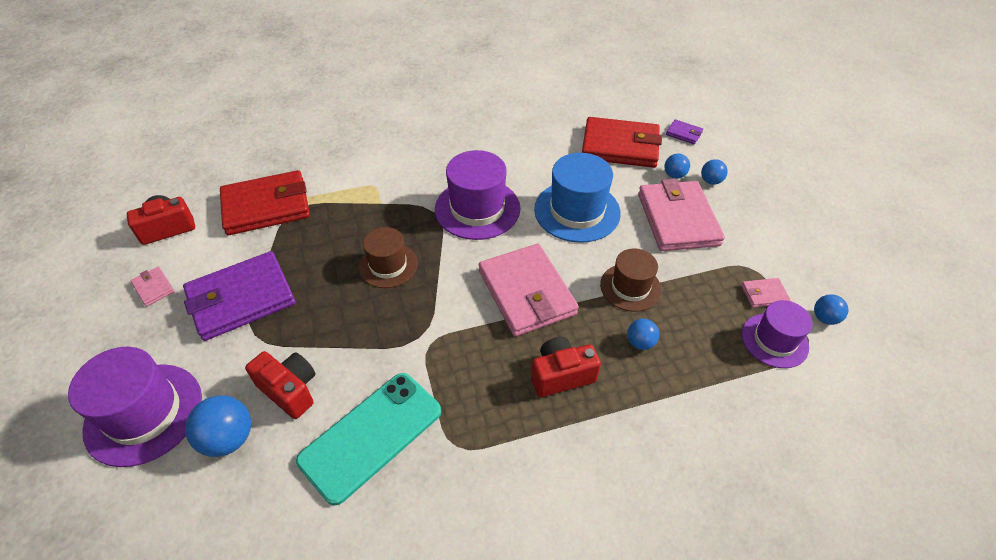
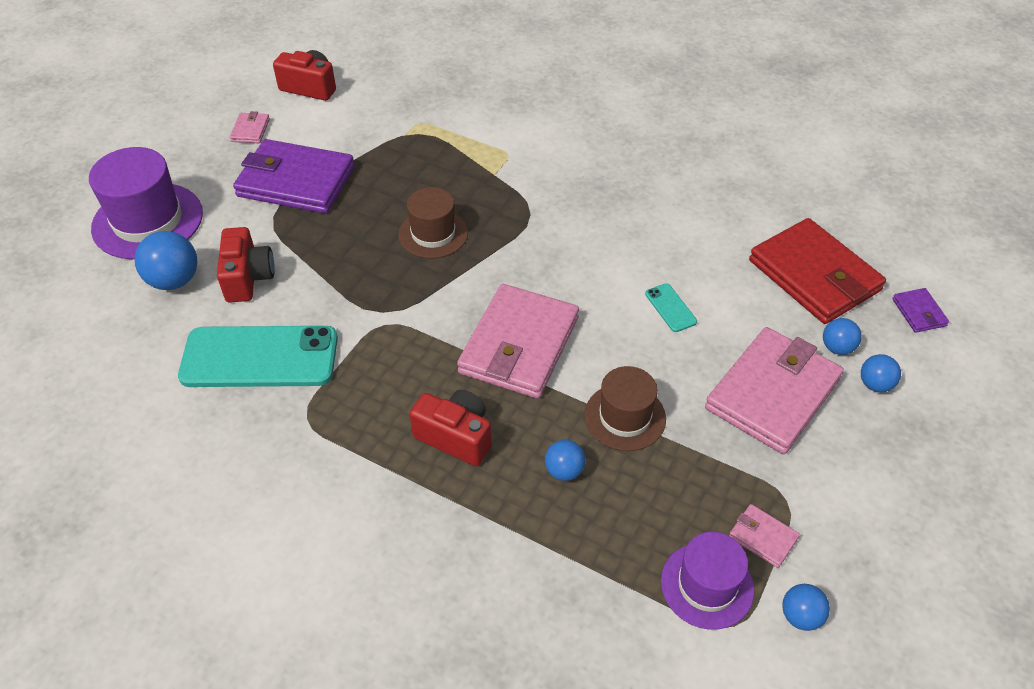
camera: 45 degrees right, 0 degrees up
(266, 206) = (399, 116): red wallet -> none
(477, 209) = (574, 238): purple hat -> none
(577, 211) = (670, 308): blue hat -> turquoise phone

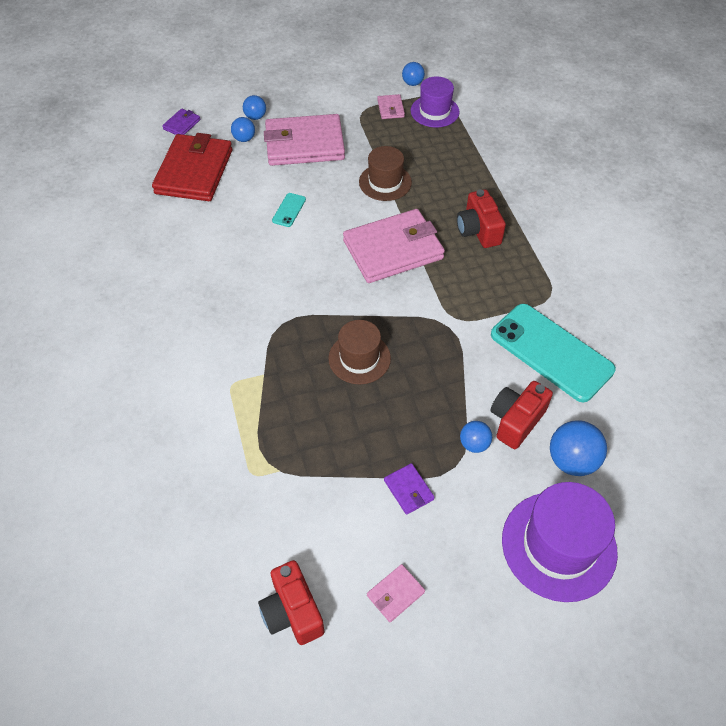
camera: 135 degrees left, 5 degrees up
(296, 181) = (408, 490): purple wallet -> purple wallet, size x0.43
(564, 471) = (442, 182): blue ball -> blue ball (474, 444)

